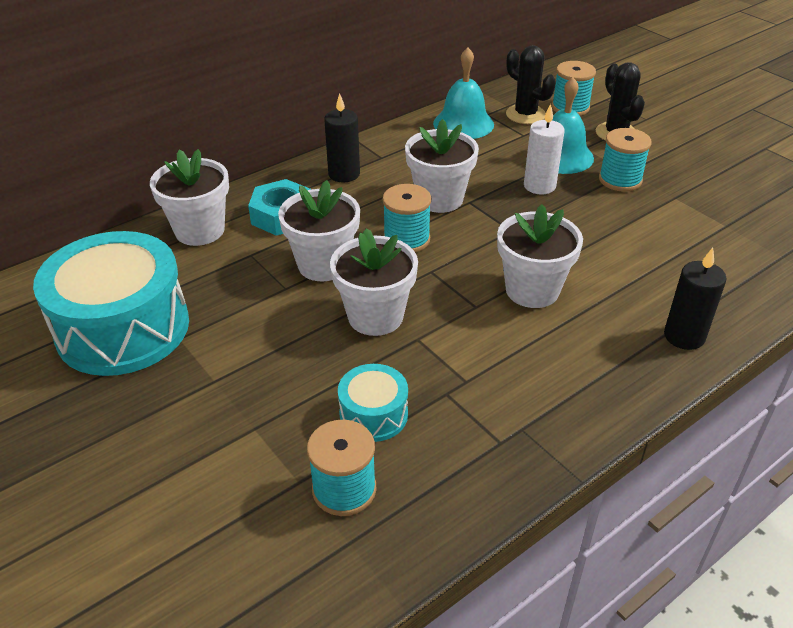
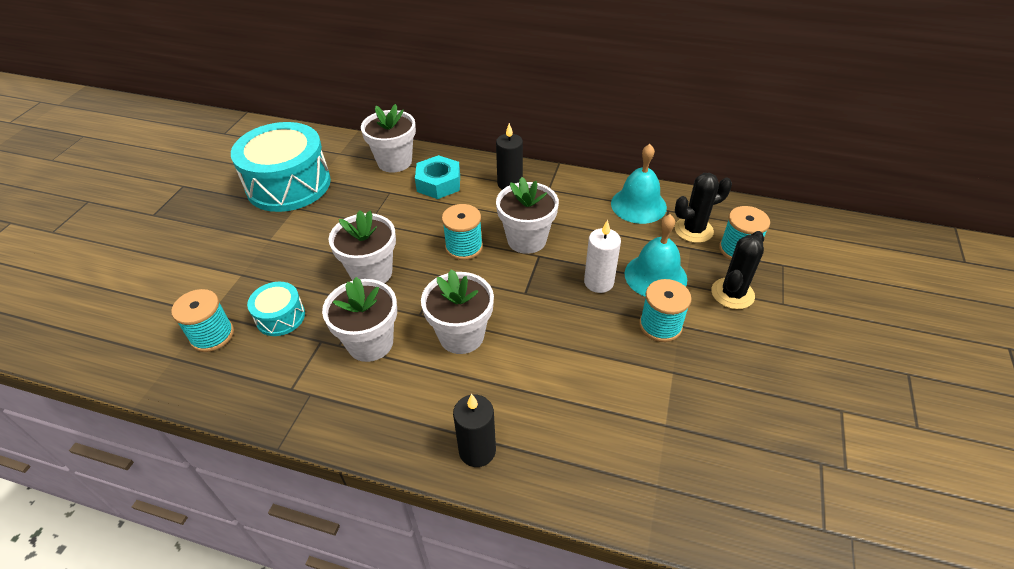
camera: 55 degrees right, 5 degrees up
(323, 265) = (404, 225): white flower pot -> white flower pot (370, 343)
(525, 114) = (693, 230): black cactus -> black cactus turned 60 degrees clockwise

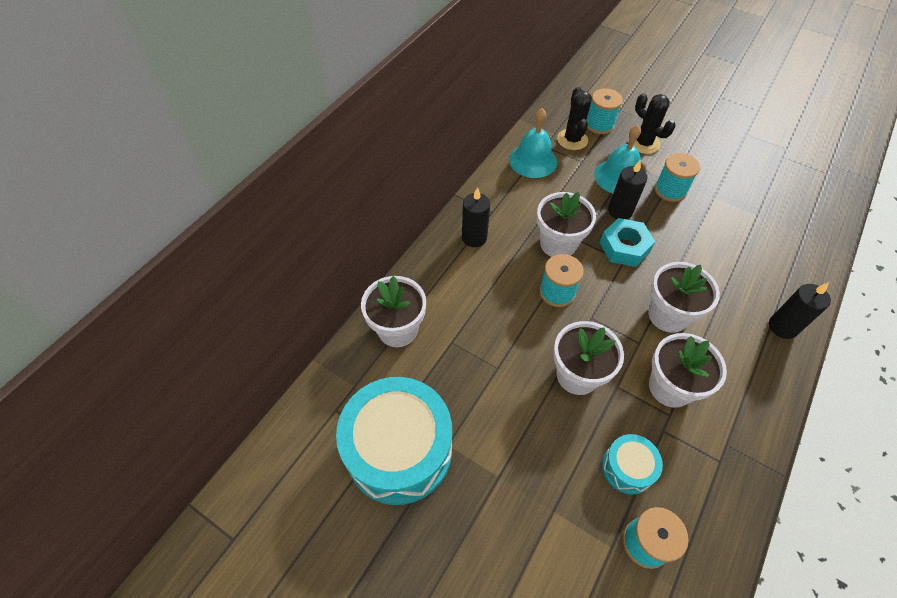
camera: 75 degrees left, 10 degrees up
(438, 183) = (452, 295): turquoise nut -> turquoise nut (624, 247)
(598, 282) = (620, 211): white candle -> black candle

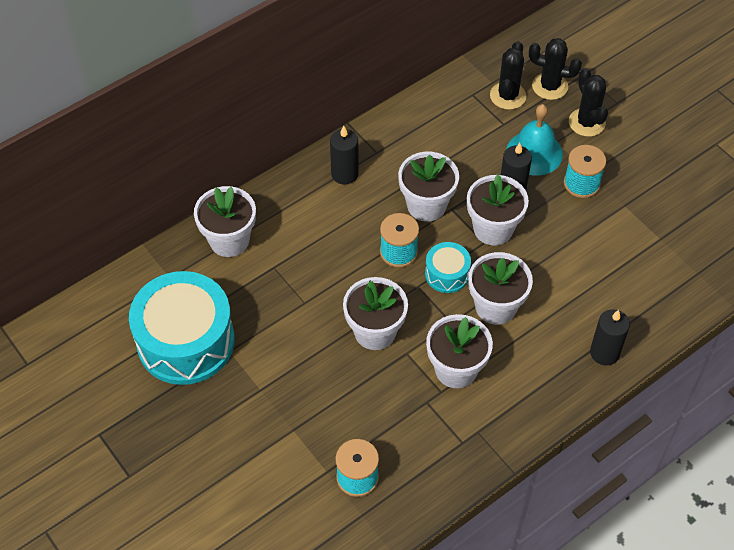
camera: 20 degrees right, 0 degrees up
(533, 160) = (450, 108): turquoise bell -> none
(599, 124) = (550, 86): turquoise spool -> black cactus
(624, 247) = (493, 229): turquoise nut -> white flower pot
(627, 468) = (375, 419): turquoise drum -> turquoise drum (447, 274)

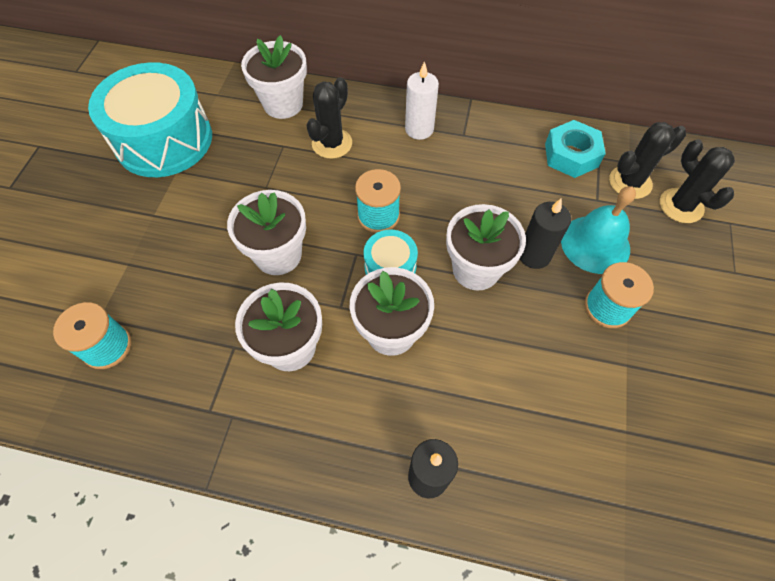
camera: 50 degrees right, 5 degrees up
(344, 174) = (419, 129): black candle -> white candle
(426, 205) = (447, 203): white flower pot -> none
(455, 108) = (571, 155): none -> turquoise nut
(586, 122) = (680, 263): black cactus -> black cactus (332, 143)

